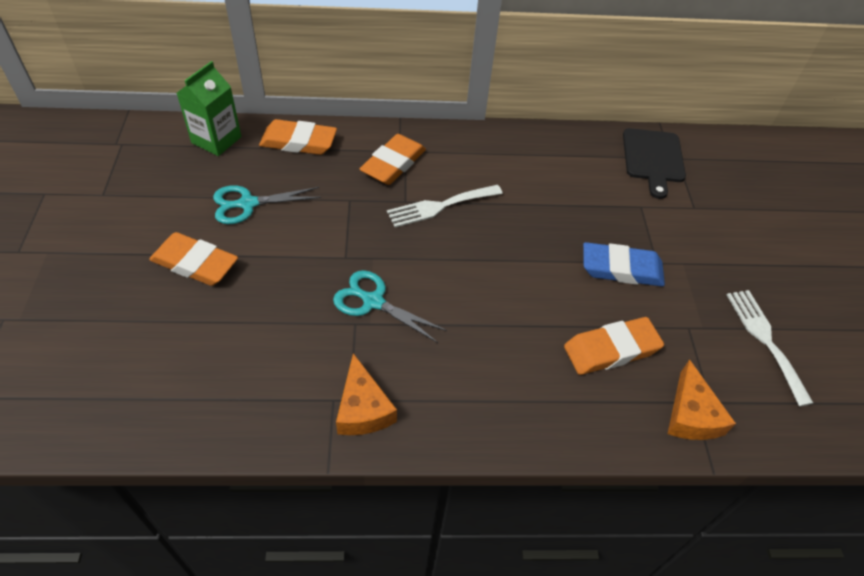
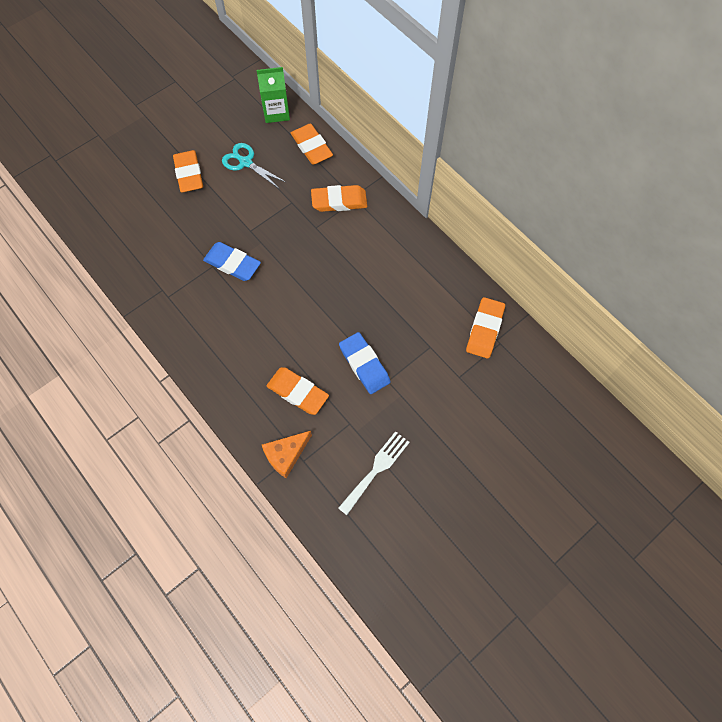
camera: 55 degrees right, 15 degrees up
(363, 408) = (167, 305): orange cheese -> none
(373, 302) = (232, 264): turquoise scissors -> blue eraser
(440, 206) = (327, 246): white fork -> none
(653, 158) = (484, 329): black cutting board -> orange eraser

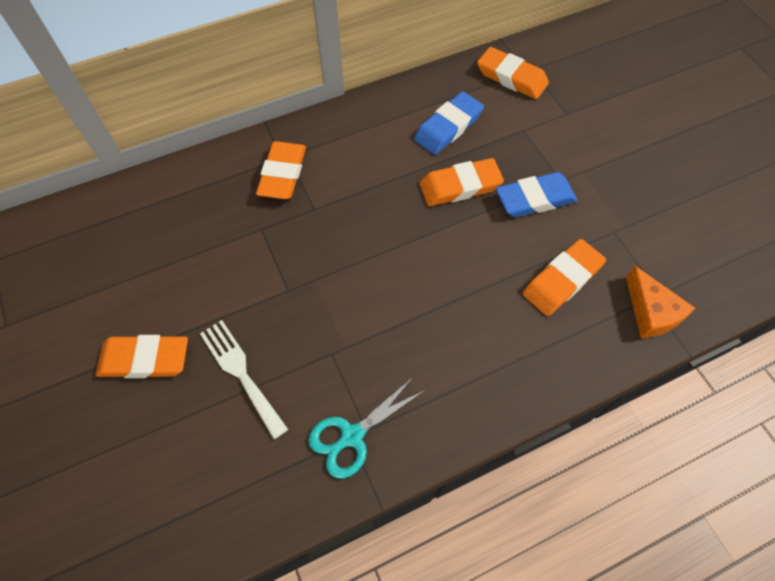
camera: 75 degrees left, 5 degrees down
(232, 264) = (337, 324): blue eraser -> blue eraser (448, 127)
(246, 162) = (163, 273): turquoise scissors -> turquoise scissors (352, 436)
(276, 112) = (92, 216): green carton -> none
(311, 147) = (178, 186): orange eraser -> orange eraser (460, 186)
(376, 469) = (677, 217): white fork -> white fork (241, 373)

